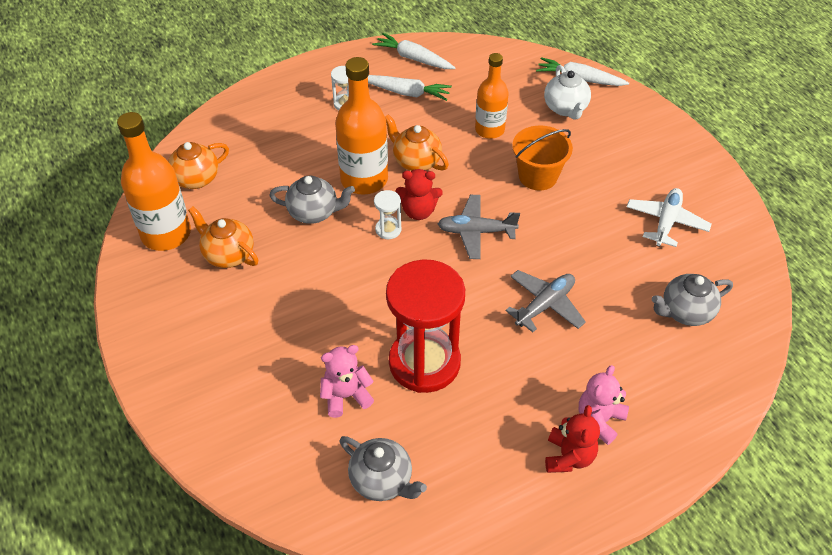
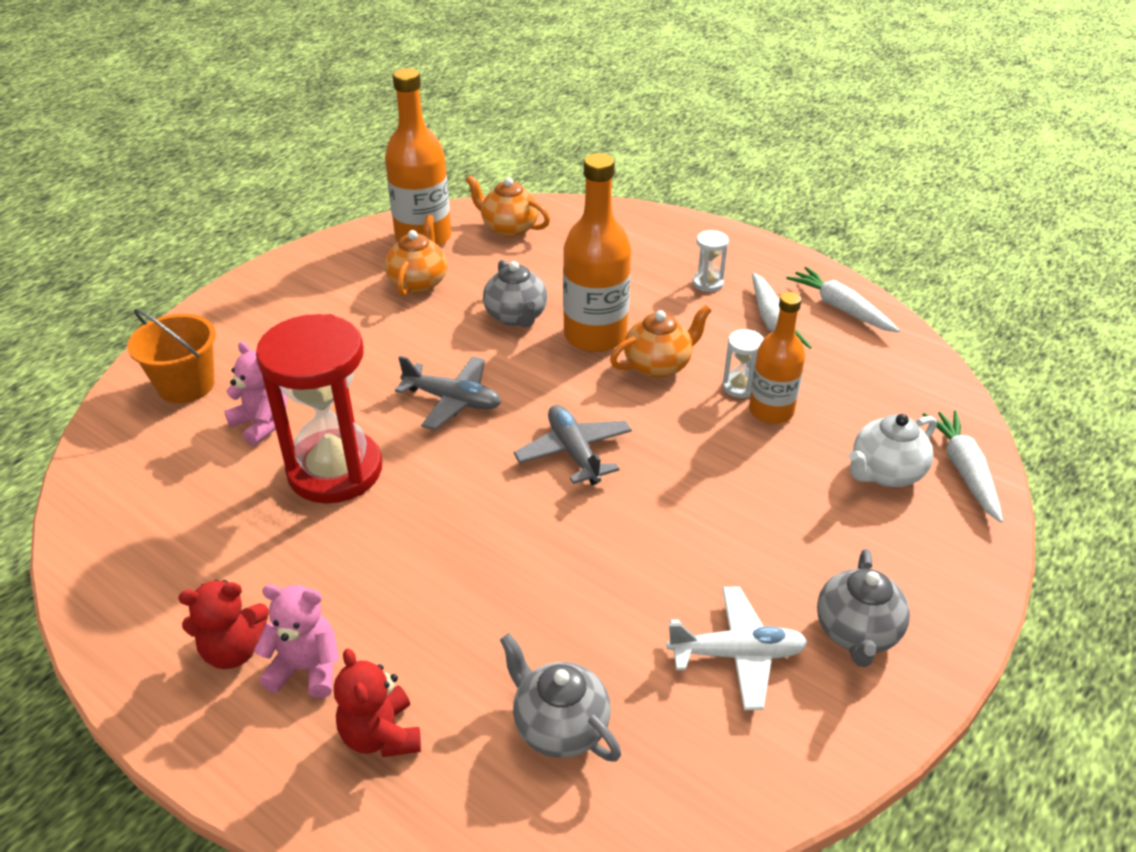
camera: 65 degrees right, 10 degrees down
(382, 480) = (153, 487): grey teapot -> grey teapot (856, 633)
(388, 229) = (527, 378): white hourglass -> white hourglass (739, 387)
(413, 58) = (840, 308): white carrot -> white carrot turned 45 degrees counterclockwise
(416, 161) = (658, 365): orange teapot -> orange teapot turned 45 degrees clockwise
(418, 211) = (574, 393): red teddy bear -> red teddy bear (381, 735)
(538, 176) = (721, 482): orange bucket -> orange bucket (186, 385)
(545, 305) = (483, 555): grey plane -> grey plane (453, 400)

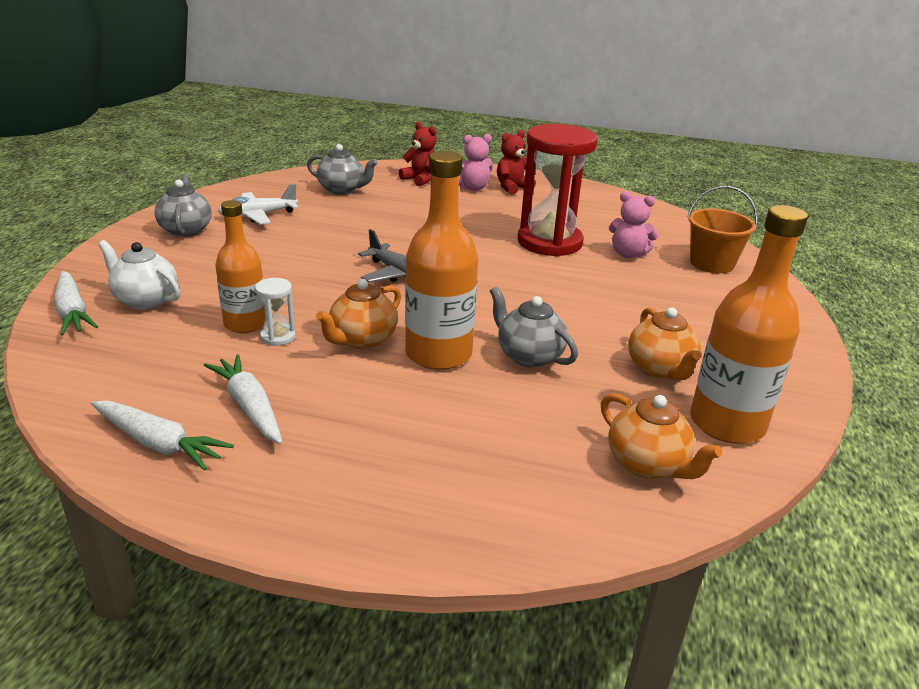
camera: 155 degrees right, 10 degrees down
(453, 400) = (516, 286): grey plane -> none
(509, 228) = (647, 464): orange teapot -> orange teapot turned 45 degrees clockwise
(707, 283) = (340, 441): white hourglass -> none
(885, 473) = (145, 300): white teapot -> white teapot turned 90 degrees counterclockwise

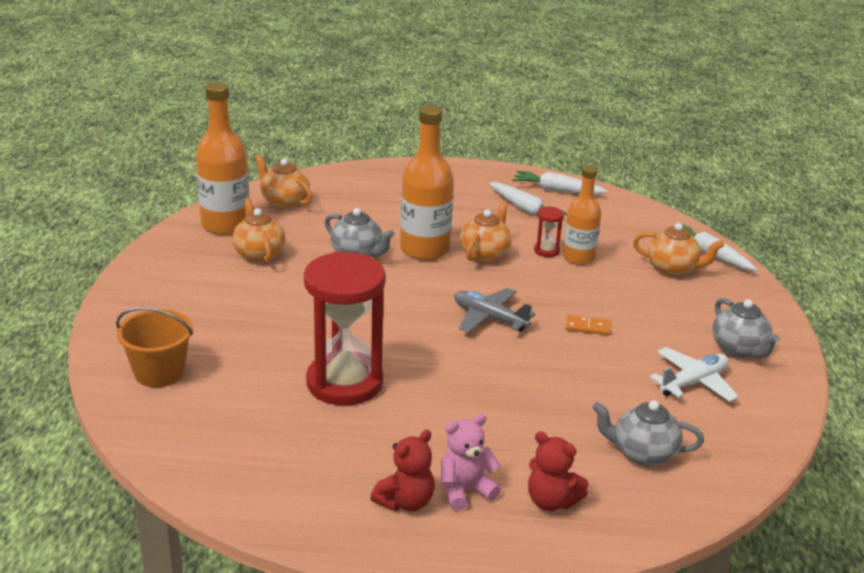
camera: 170 degrees right, 0 degrees up
(145, 300) = (673, 269): white teapot -> orange teapot
(278, 337) = (546, 251): white hourglass -> red hourglass
(307, 257) = (588, 327): none -> orange domino
(628, 254) = (253, 375): pink teddy bear -> none

